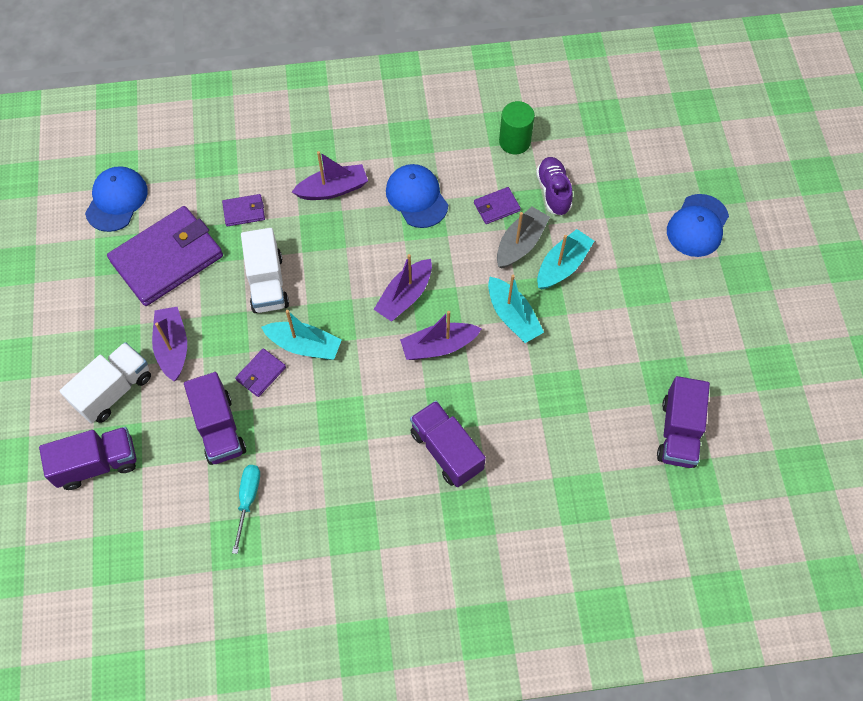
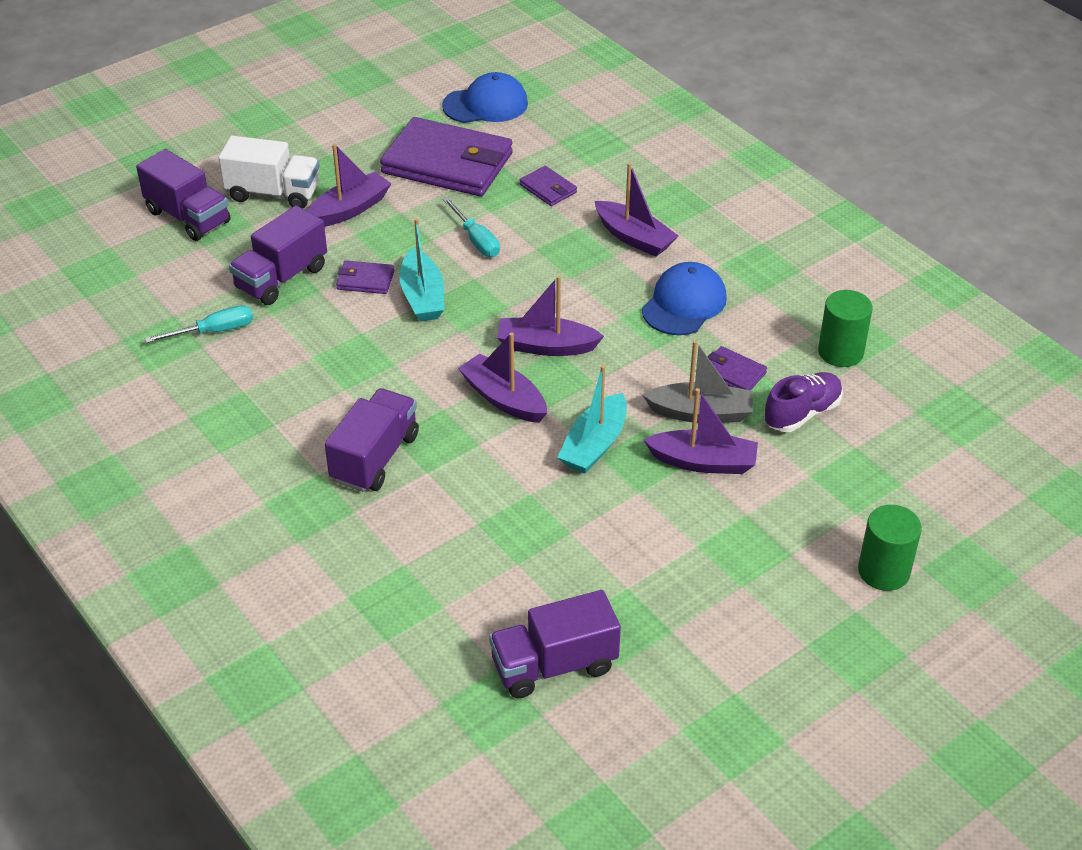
camera: 60 degrees right, 20 degrees down
(267, 283) = (476, 240): white truck -> turquoise screwdriver
(562, 266) = (703, 462): turquoise boat -> purple boat
(697, 226) = (883, 571): blue cap -> green cylinder

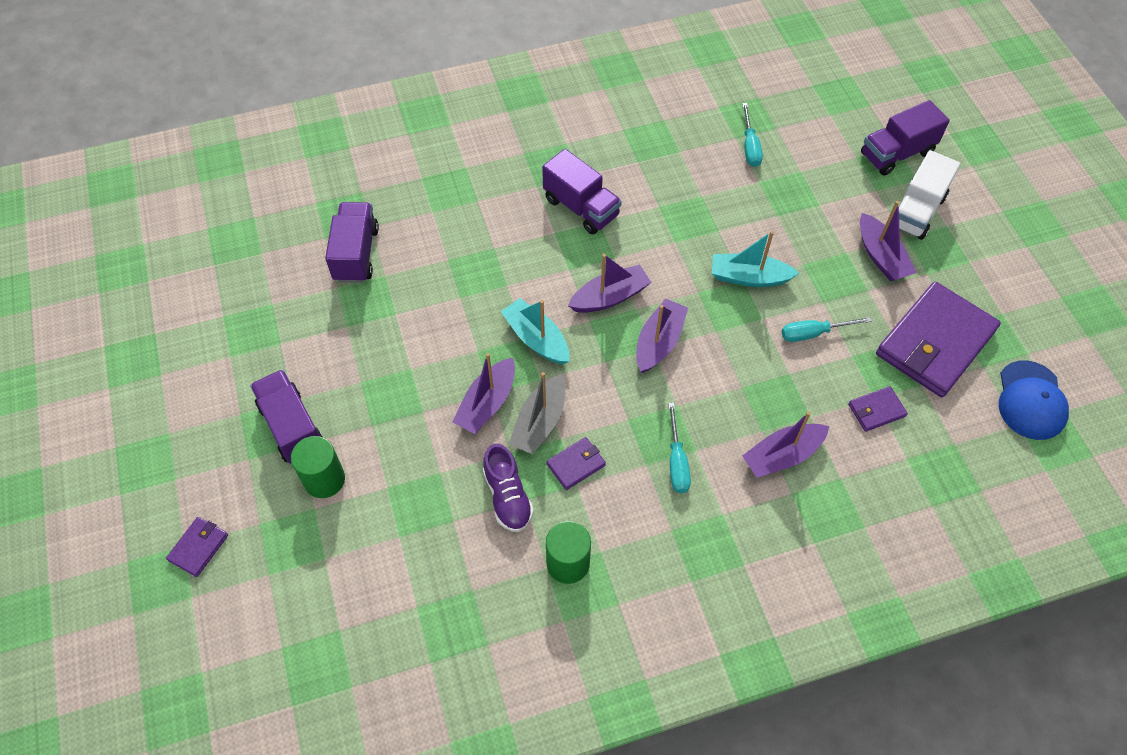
camera: 110 degrees right, 15 degrees up
(281, 278) = (801, 195): purple truck -> purple truck (292, 427)
(365, 280) = (782, 246): purple wallet -> purple wallet (198, 547)
(684, 304) = (677, 461): blue cap -> turquoise screwdriver

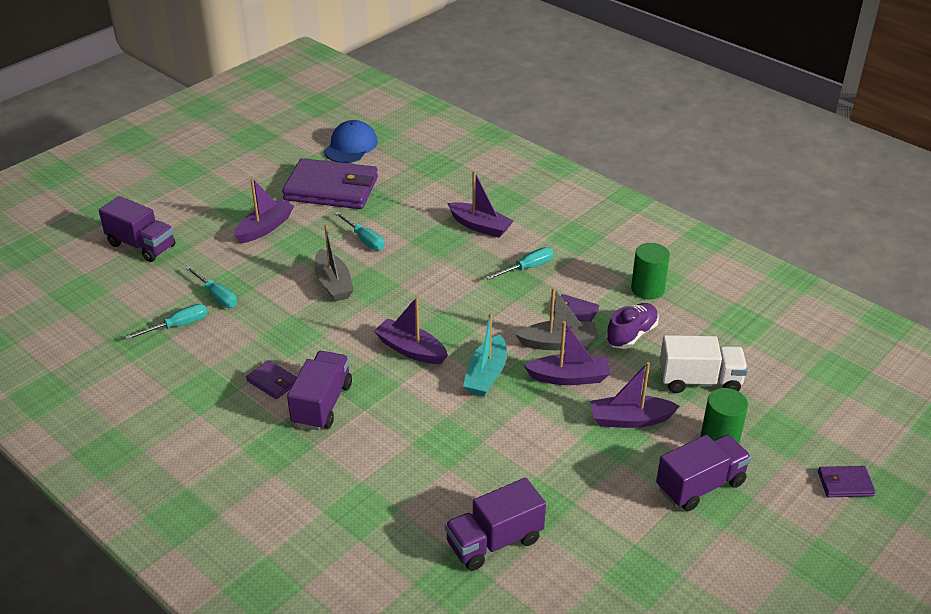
camera: 120 degrees left, 20 degrees down
(292, 427) = (700, 485): purple truck -> purple truck turned 150 degrees counterclockwise
(659, 342) = (434, 309): purple boat -> purple boat (630, 419)
(749, 277) = (333, 283): turquoise boat -> grey boat
(780, 185) = (217, 296): none -> turquoise screwdriver
(876, 410) = (409, 199): purple wallet -> purple wallet (272, 382)
(916, 211) = (204, 222): white truck -> white truck (699, 381)
(1031, 400) = (350, 146): blue cap -> blue cap turned 45 degrees counterclockwise

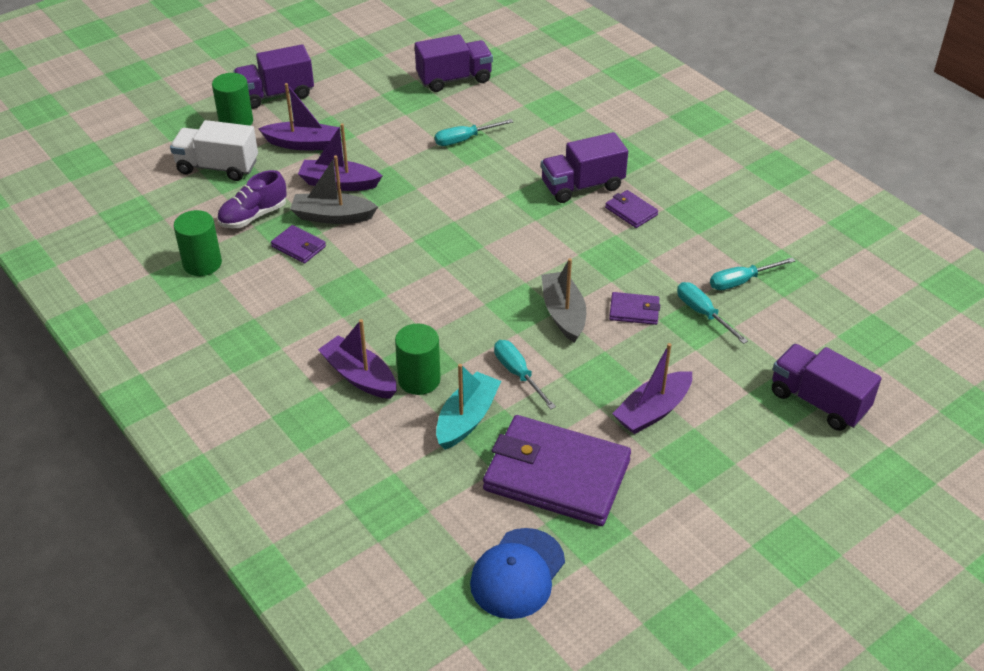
camera: 170 degrees left, 5 degrees up
(322, 404) = (582, 186): purple truck -> purple truck turned 45 degrees clockwise
(411, 350) = (487, 226): purple boat -> none
(436, 229) = (419, 379): none -> green cylinder
(486, 375) = (418, 194): turquoise boat -> turquoise boat (467, 419)
(527, 268) = (325, 307): turquoise screwdriver -> turquoise screwdriver (464, 139)
(845, 484) = (162, 84): purple wallet -> purple wallet (634, 311)

